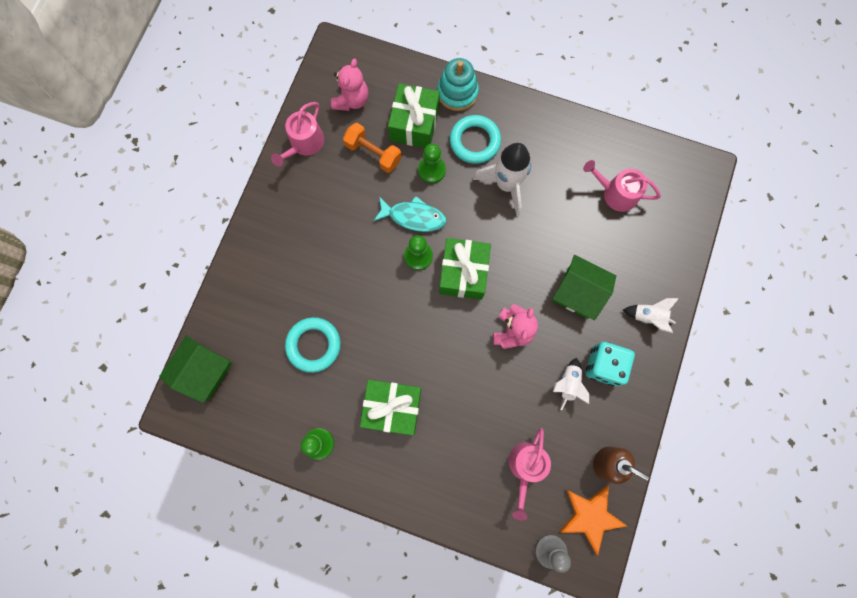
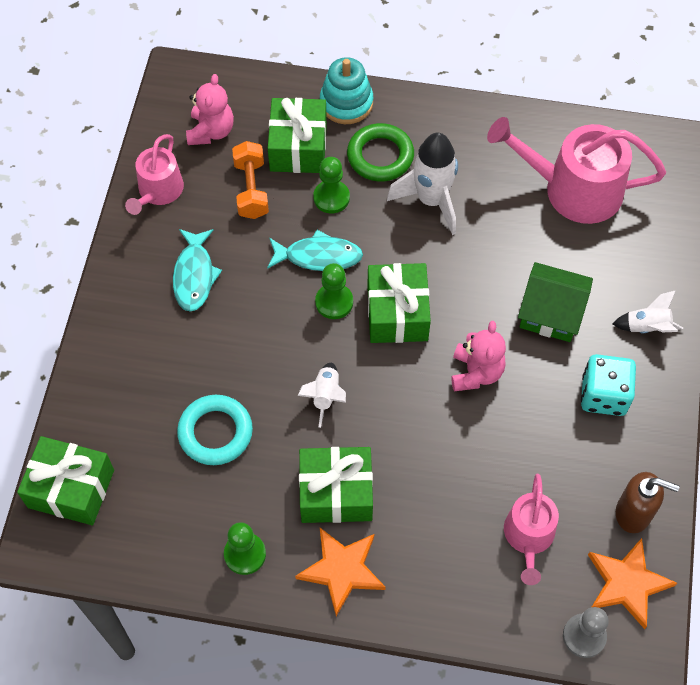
camera: 10 degrees left, 15 degrees down
(204, 370) = (71, 489): green house -> green gift
(319, 217) = (194, 275): none -> turquoise fish
(373, 153) = (251, 189): orange dumbbell -> orange dumbbell turned 60 degrees clockwise
(386, 468) = (342, 570): none -> orange star
(474, 141) = (380, 156): turquoise ring -> green ring
(568, 384) = (562, 425): white rocket -> white rocket (325, 396)
(616, 193) = (573, 189): pink watering can -> pink watering can, size x1.69

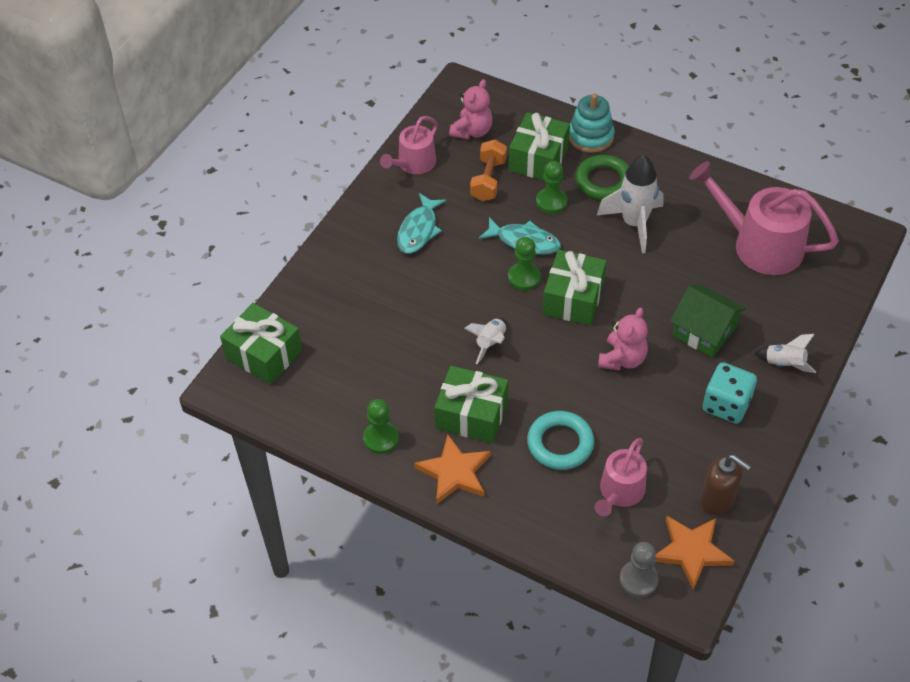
camera: 20 degrees right, 10 degrees down
(215, 432) = (391, 345): turquoise ring -> turquoise ring (560, 443)

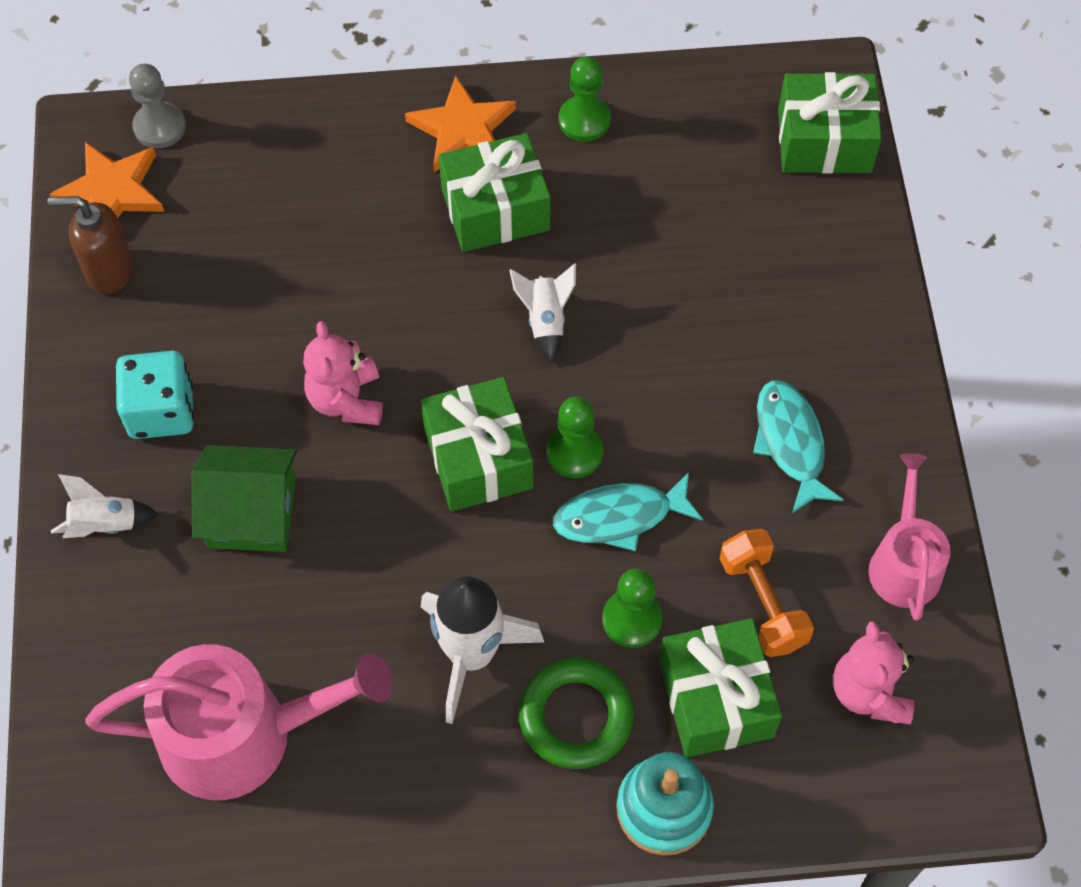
camera: 145 degrees right, 10 degrees up
(560, 443) = (355, 234): turquoise ring -> none
(620, 492) = (241, 215): pink watering can -> none

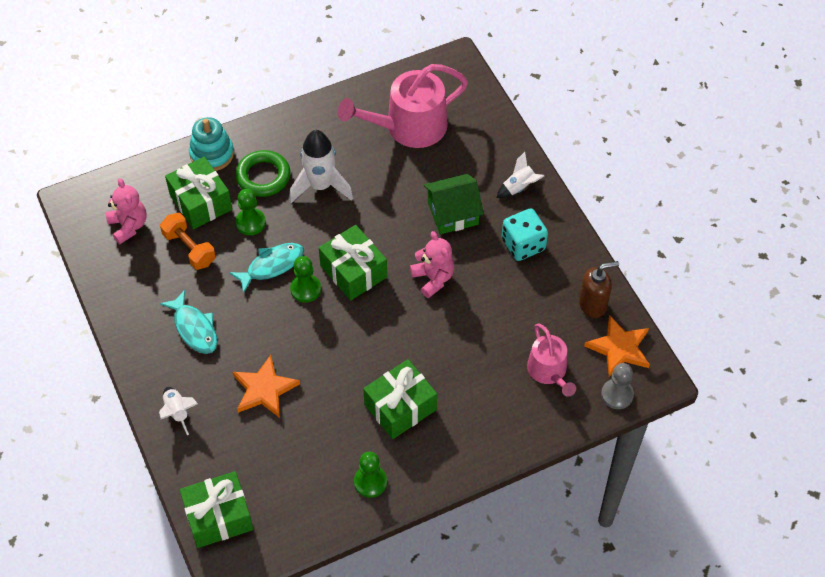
camera: 160 degrees right, 5 degrees down
(462, 129) = (441, 451): orange star -> orange star (264, 389)
(545, 320) = (346, 352): white rocket -> white rocket (177, 412)
(904, 563) = (122, 287): pink watering can -> pink watering can (549, 371)

